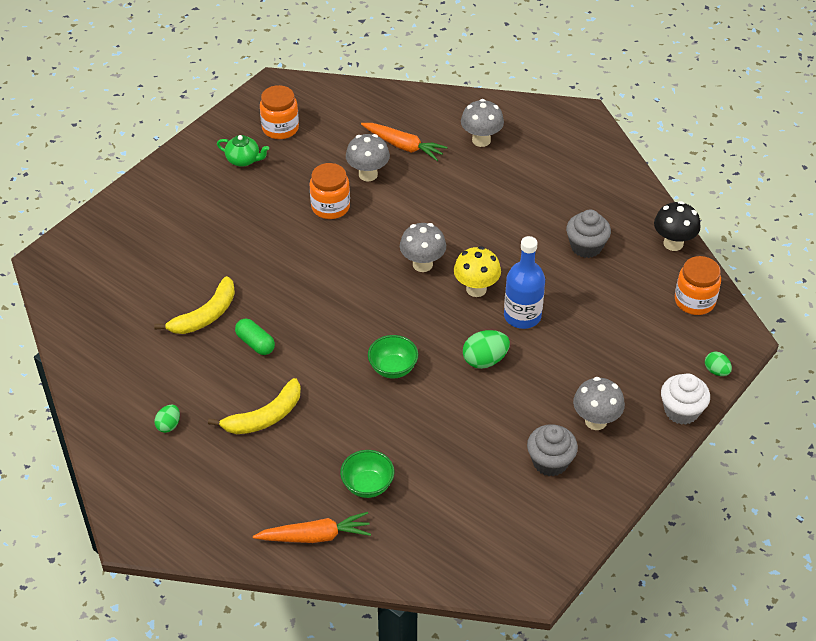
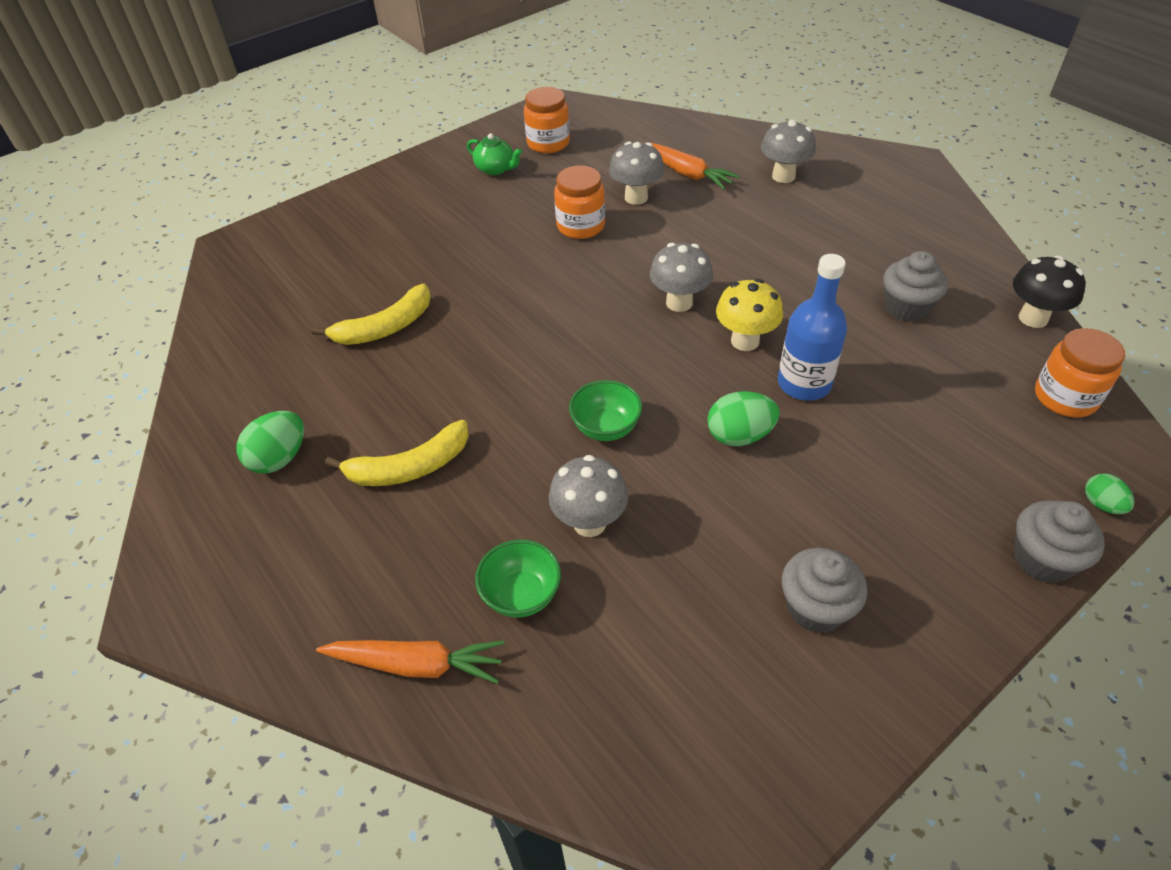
camera: 15 degrees right, 0 degrees up
(169, 425) = (279, 458): green egg -> green egg, size x1.64
(255, 343) = (433, 369): green capsule -> none
(596, 421) = (898, 553): grey mushroom -> grey mushroom (589, 523)
(681, 411) = (1042, 559): white cupcake -> grey cupcake

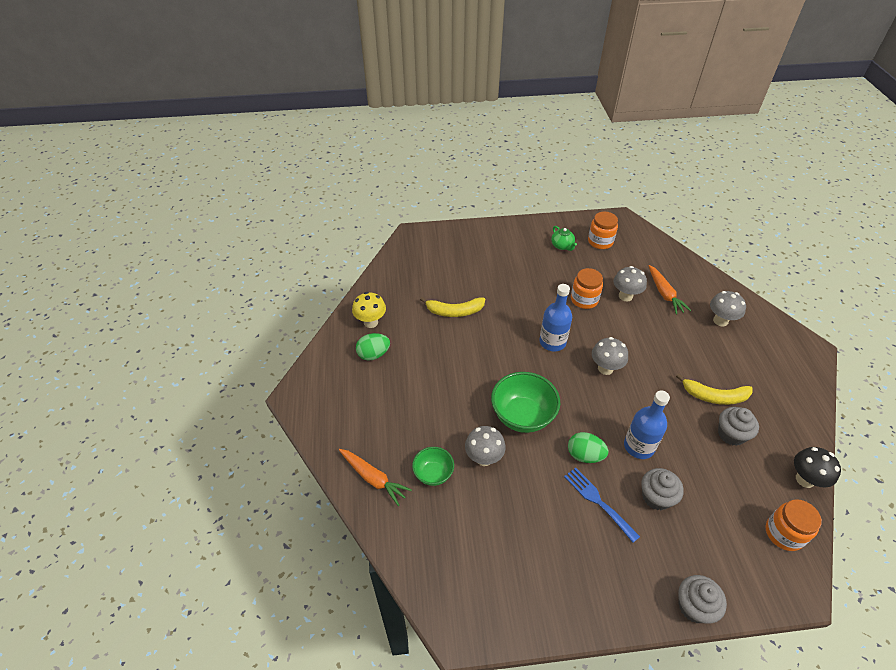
camera: 30 degrees right, 0 degrees up
(409, 467) = (423, 388): yellow banana -> yellow banana (714, 396)
(575, 302) = (552, 342): none -> blue bottle
(606, 428) = (522, 416): green bowl -> green bowl, size x1.73
(745, 341) = (624, 407): yellow mushroom -> yellow mushroom (371, 322)
(807, 490) = (598, 501): none -> blue fork
(816, 607) = (559, 558): grey cupcake -> grey cupcake (656, 497)
(1101, 504) = (753, 600): green egg -> none

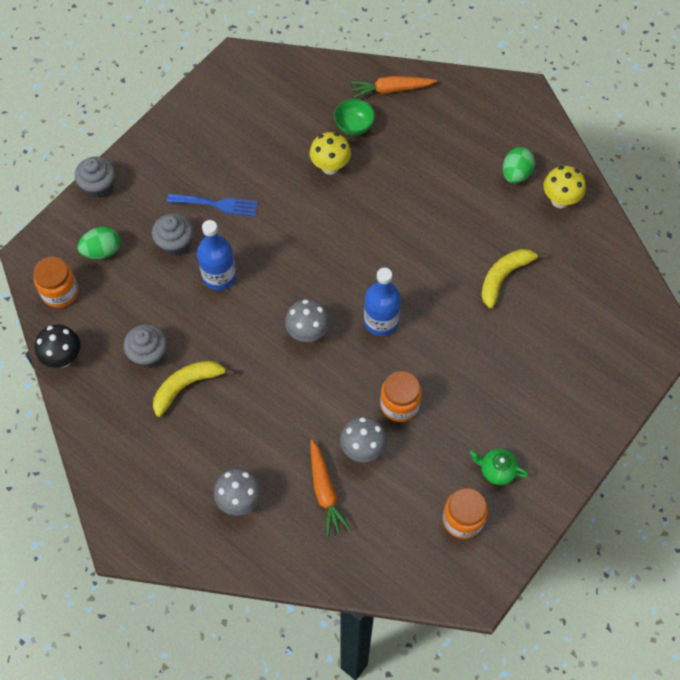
camera: 135 degrees right, 15 degrees up
(484, 458) = (330, 167): grey mushroom -> yellow mushroom
(522, 416) = (335, 224): green bowl -> none
(584, 455) = (256, 232): green egg -> green egg (102, 251)
(664, 294) = (325, 491): orange carrot -> orange carrot turned 135 degrees counterclockwise

